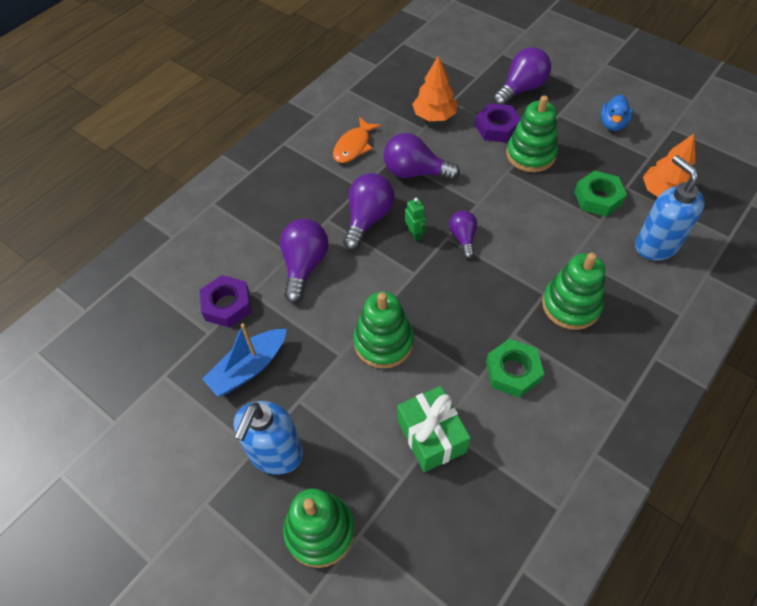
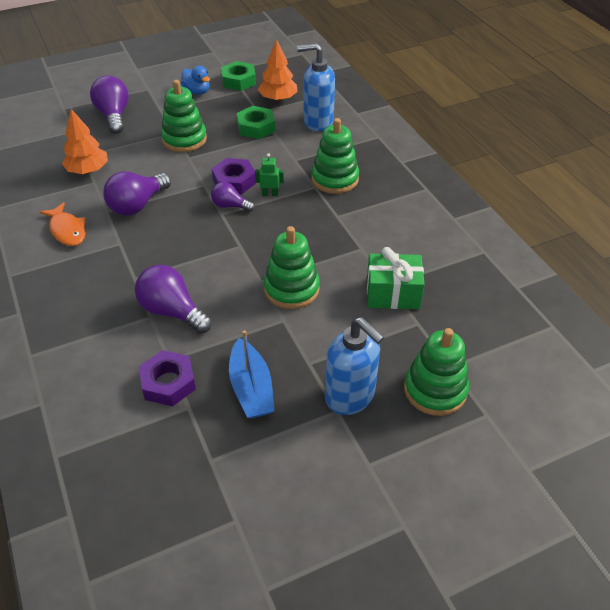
camera: 65 degrees left, 10 degrees down
(368, 219) = (159, 252): purple light bulb -> none
(415, 234) = (201, 230): green robot -> green robot (270, 194)
(497, 127) = (139, 144): purple nut -> purple nut (234, 181)
(513, 371) = (367, 229): green nut -> green nut (238, 81)

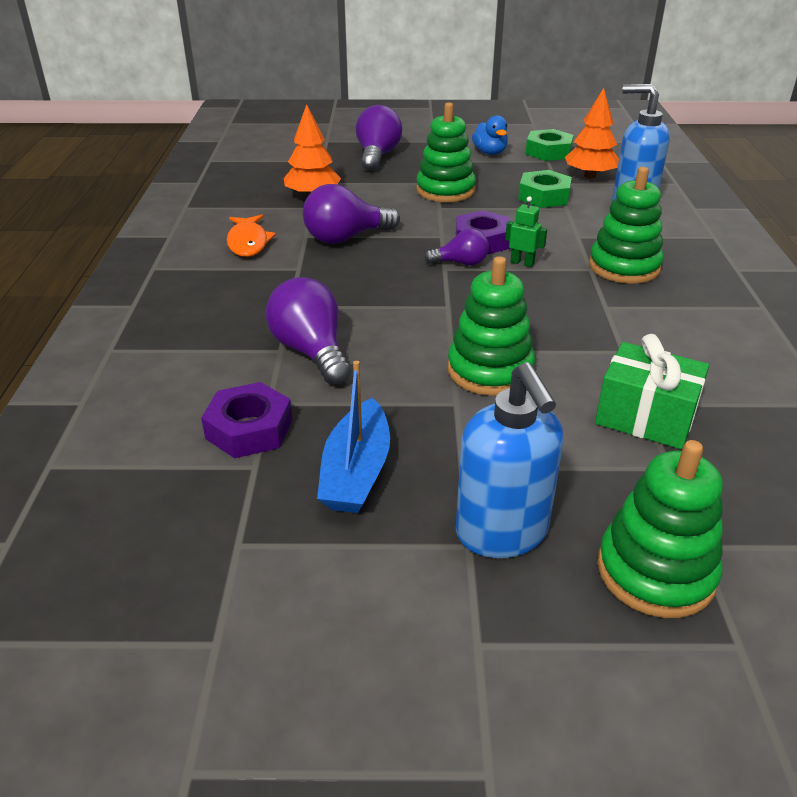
camera: 25 degrees right, 10 degrees down
(230, 206) = (461, 263): purple light bulb -> purple light bulb turned 135 degrees clockwise

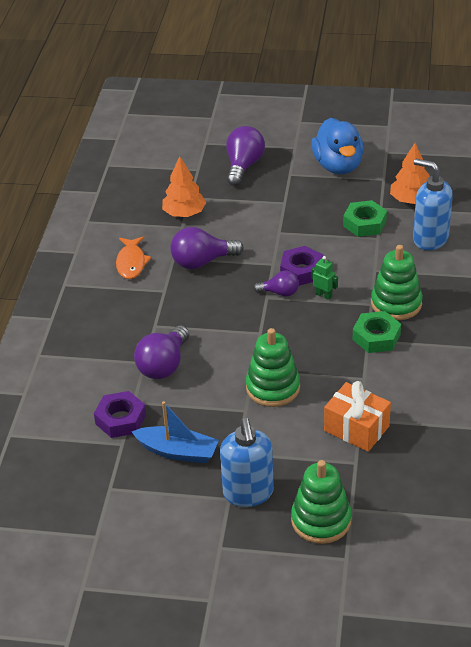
camera: 10 degrees right, 5 degrees up
(311, 352) = (164, 365): purple light bulb -> purple light bulb turned 135 degrees counterclockwise
(356, 472) = (178, 451): blue boat -> blue boat turned 90 degrees counterclockwise
(445, 190) = (289, 212): green stacking toy -> none
(490, 153) = (338, 166): blue duck -> blue duck, size x1.80
(548, 152) = (388, 167): green nut -> green nut (376, 337)
(645, 417) = (356, 428): green gift -> orange gift

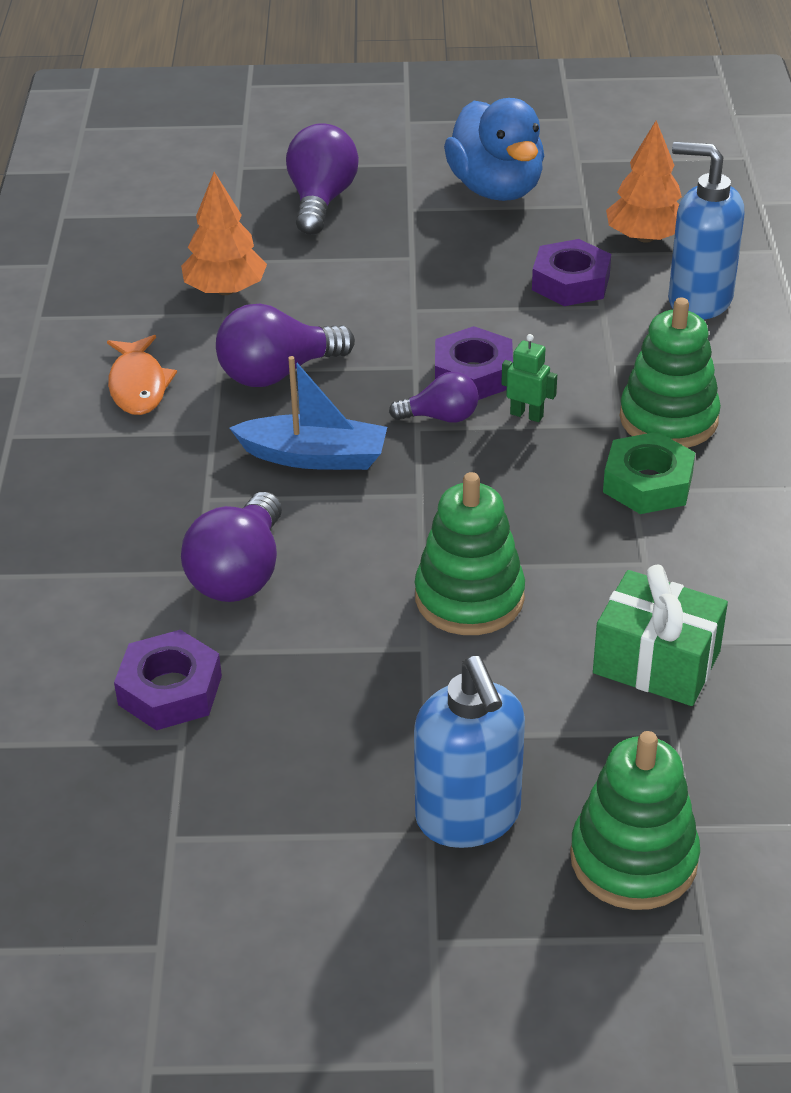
camera: 10 degrees left, 0 degrees up
(178, 451) = (302, 745): blue boat -> blue boat (314, 457)
(356, 428) = (656, 662): orange gift -> green gift
(364, 223) = (570, 282): green nut -> purple nut

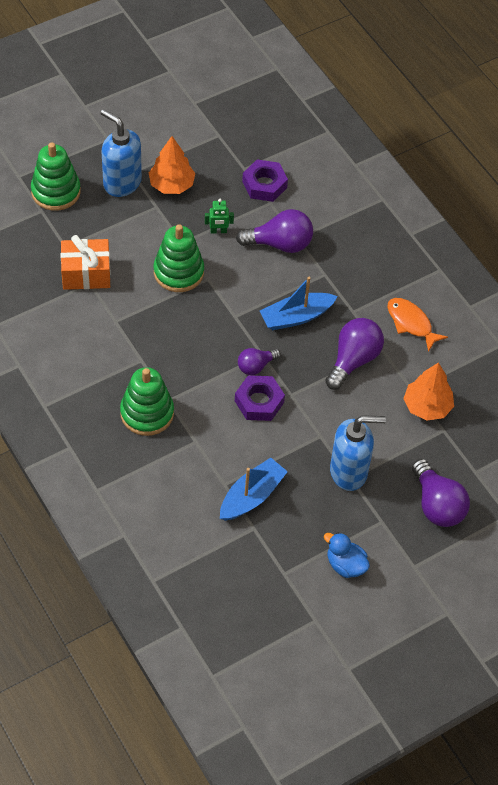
camera: 145 degrees right, 15 degrees up
(239, 573) = (280, 244): purple light bulb -> purple light bulb turned 105 degrees clockwise
(496, 189) = (345, 565): blue duck -> blue duck, size x0.56
(526, 415) = (216, 385): green robot -> green robot (218, 231)
(570, 282) = (251, 496): purple nut -> blue boat
(645, 237) = (232, 557): orange tree -> orange tree (171, 185)
(647, 483) = (136, 367): green nut -> none
(656, 662) = (86, 274): green gift -> orange gift
(699, 300) = (174, 513): blue soap dispenser -> blue soap dispenser (349, 472)

